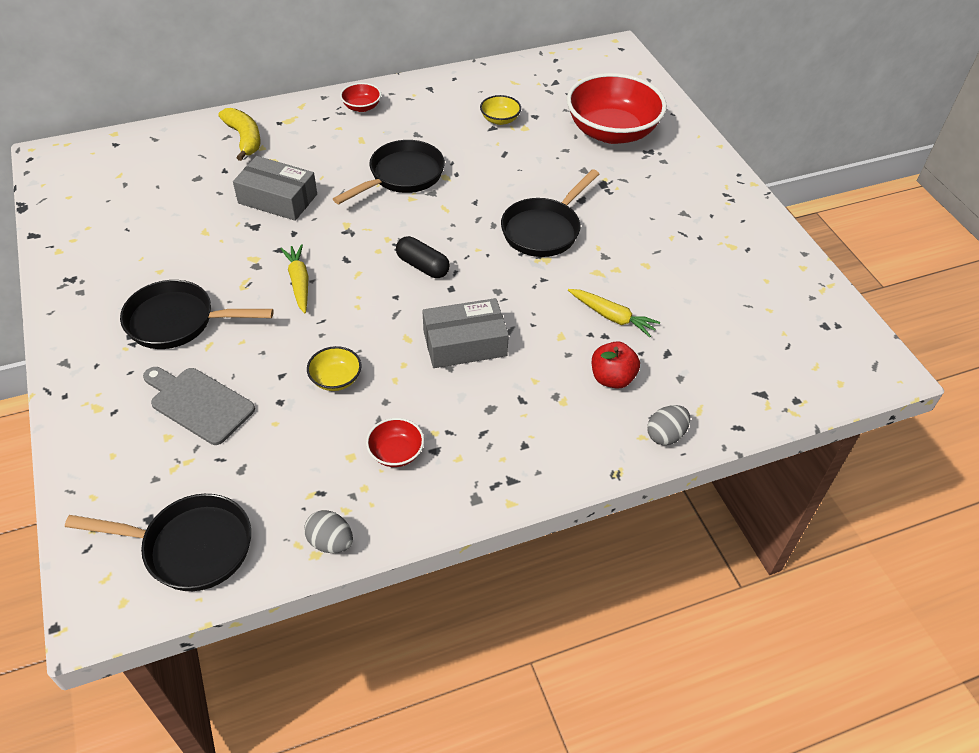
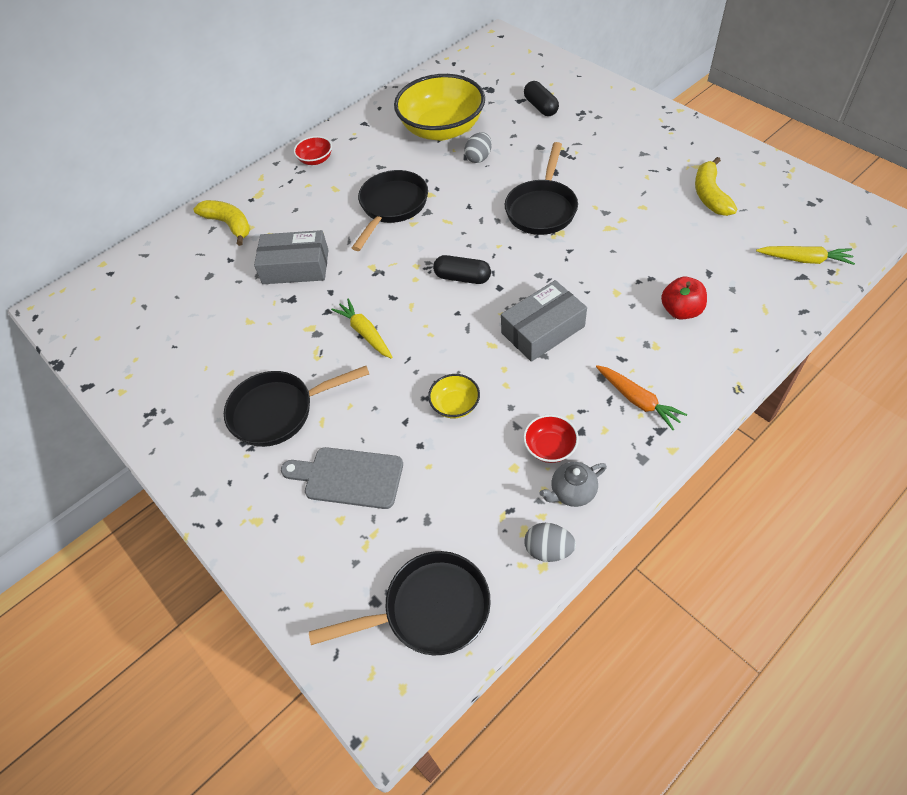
camera: 15 degrees left, 5 degrees up
(388, 501) = (572, 492): none -> grey teapot
(500, 120) = (442, 129): yellow bowl -> yellow bowl, size x2.35
(509, 444) = (637, 400): none -> orange carrot
(612, 132) = (540, 107): red bowl -> black capsule
(612, 317) = (645, 260): yellow carrot -> yellow carrot (804, 260)
(665, 435) = (754, 340): grey egg -> grey egg (479, 158)
(723, 279) = (710, 195): none -> yellow banana

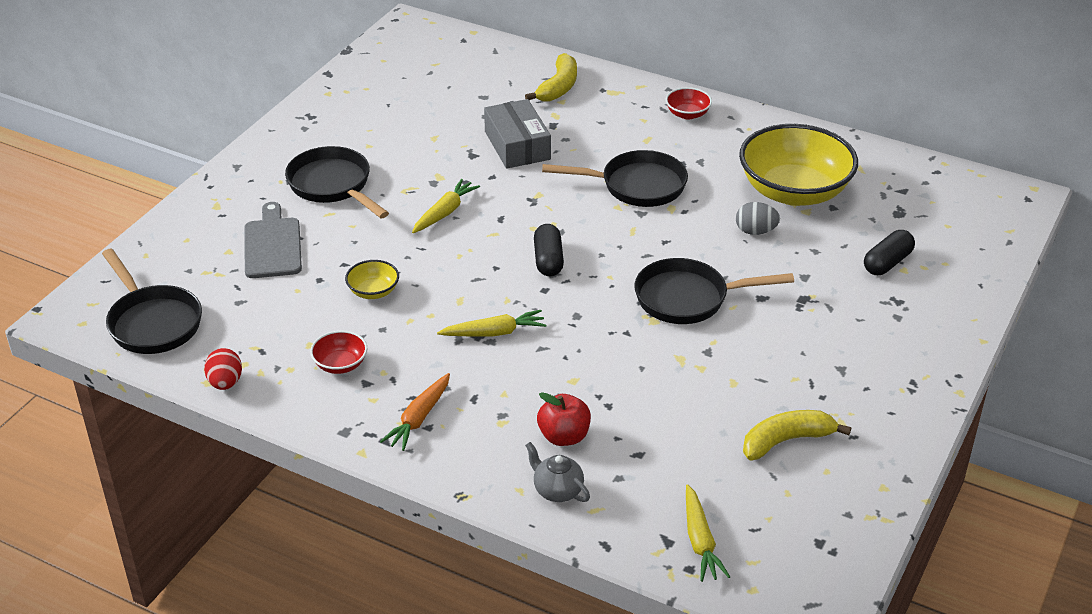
camera: 65 degrees right, 15 degrees down
(543, 330) = (494, 333): grey box -> yellow carrot
(548, 549) = (225, 383): grey egg -> red egg
(572, 492) = (292, 388): grey teapot -> grey teapot (557, 490)

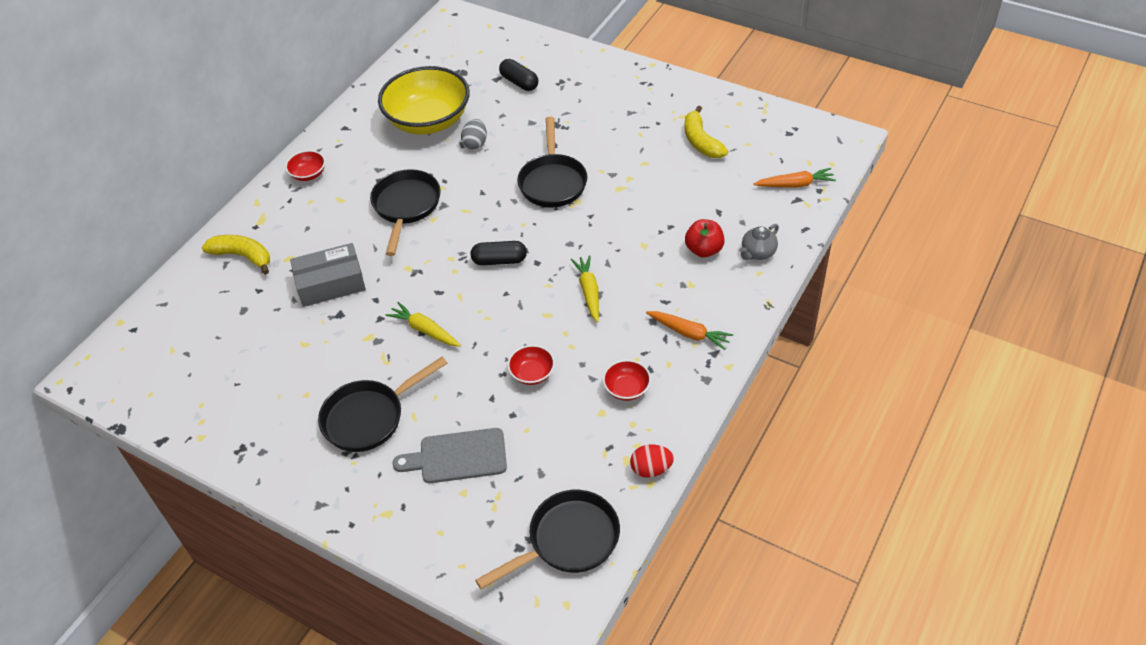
camera: 85 degrees left, 10 degrees up
(373, 291) = (532, 373): yellow bowl -> red bowl
(700, 541) = (795, 184): yellow carrot -> orange carrot

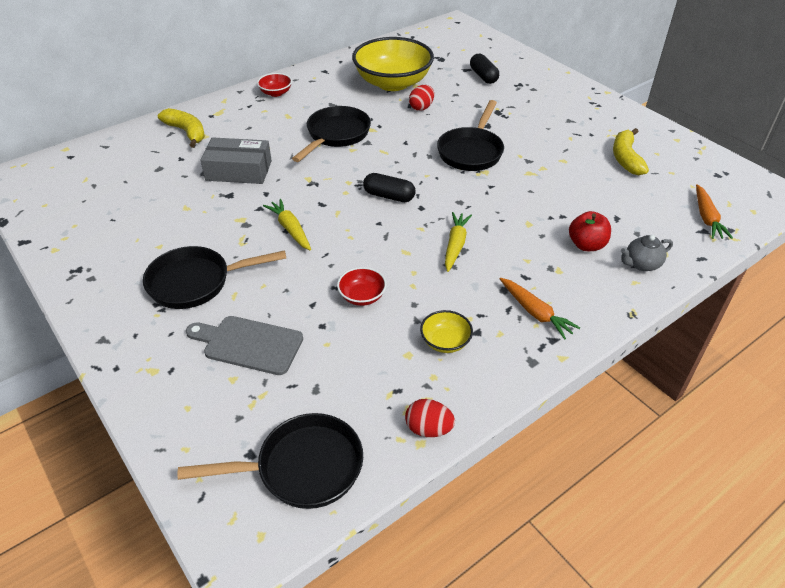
camera: 20 degrees right, 5 degrees down
(475, 143) = (421, 107): grey egg -> red egg
(627, 389) = (445, 342): red bowl -> yellow bowl
(795, 184) = (706, 218): orange carrot -> orange carrot turned 75 degrees clockwise

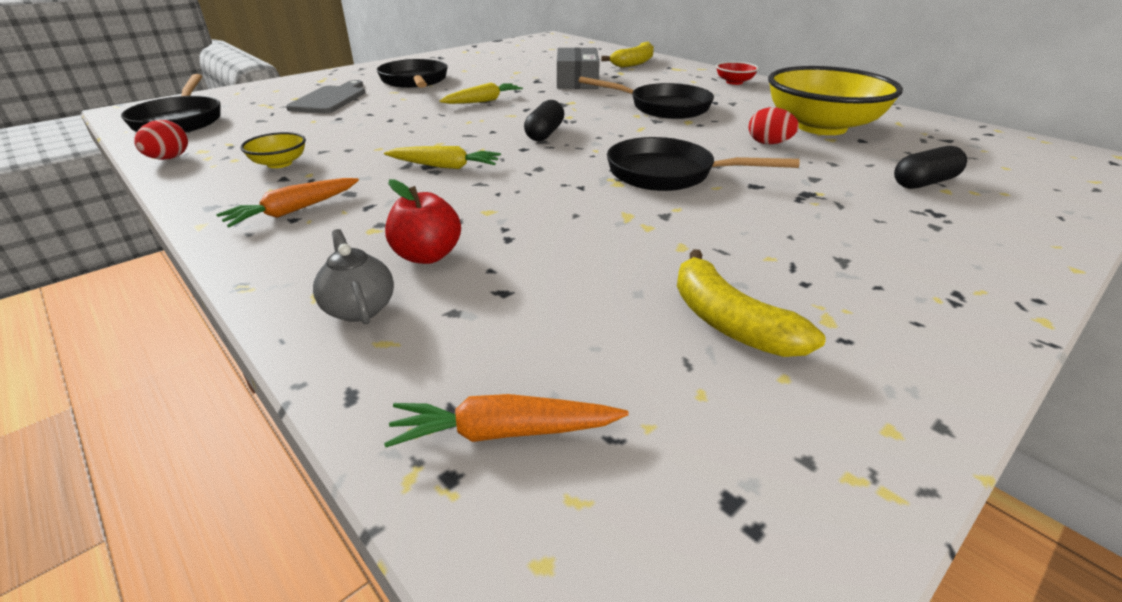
camera: 85 degrees right, 10 degrees down
(362, 296) = (371, 129): red bowl -> none
(626, 158) = (729, 322): yellow banana -> yellow banana turned 120 degrees counterclockwise

